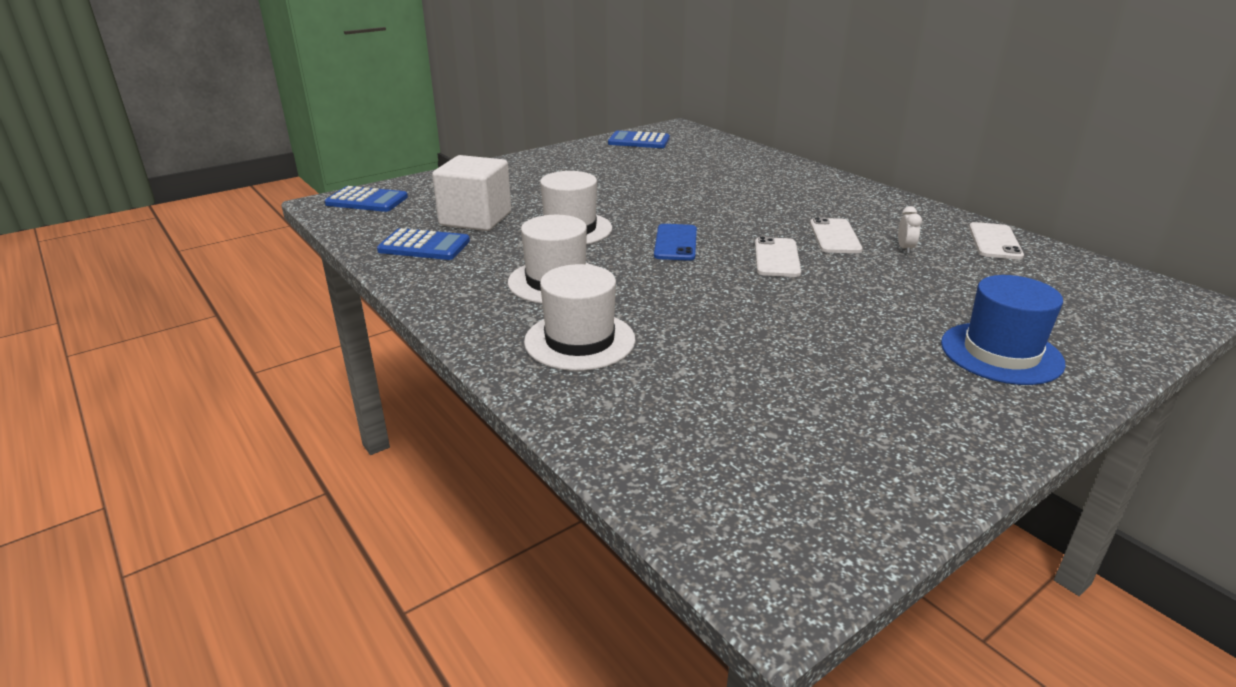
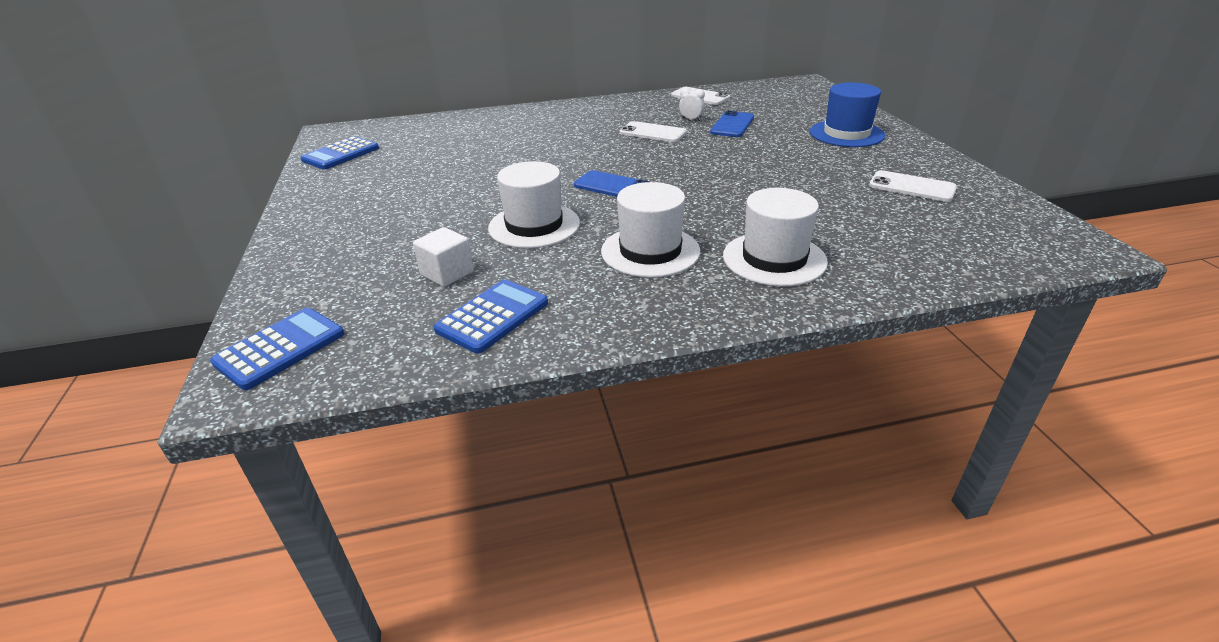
camera: 65 degrees left, 5 degrees up
(475, 219) = (447, 273): white cube -> white cube, size x0.56
(776, 258) = (673, 158): white phone -> white phone (912, 187)
(921, 274) = (732, 125): none -> blue phone

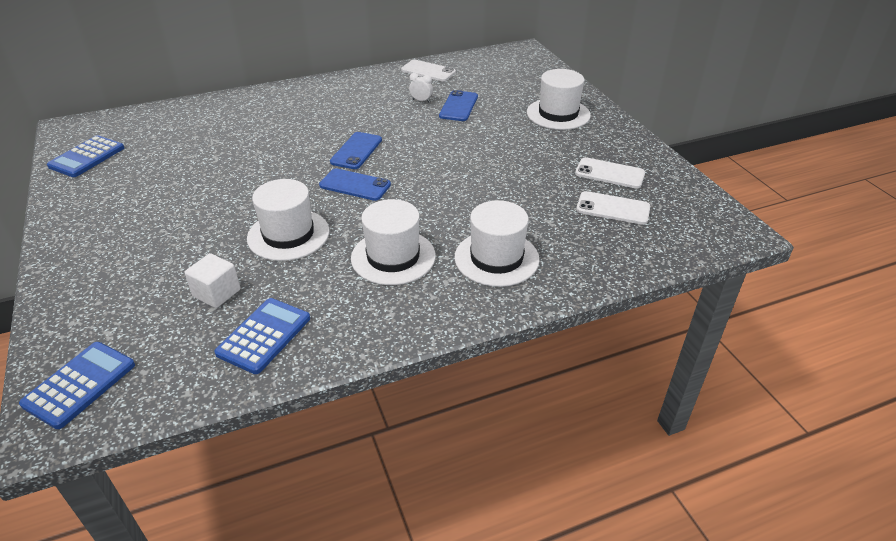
camera: 10 degrees left, 5 degrees up
(617, 158) = (356, 151): none -> blue phone
(653, 133) = (387, 118): white phone -> white phone (613, 208)
(846, 134) = (558, 114): blue hat -> white hat

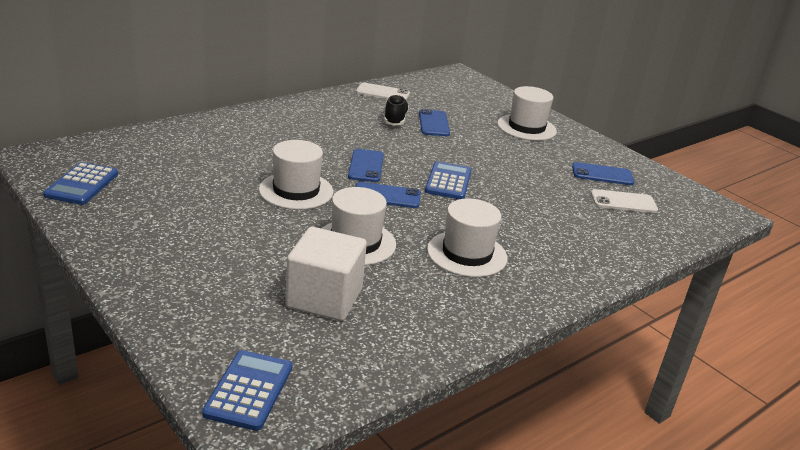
camera: 20 degrees left, 10 degrees down
(217, 293) = (324, 298): white cube -> white cube, size x1.78
(264, 336) = (398, 329): blue calculator -> blue calculator (448, 181)
(421, 101) = (395, 119): white clock -> black shoe
(496, 258) = (556, 248): white hat -> white hat (296, 191)
(609, 173) = (602, 174): white phone -> blue phone

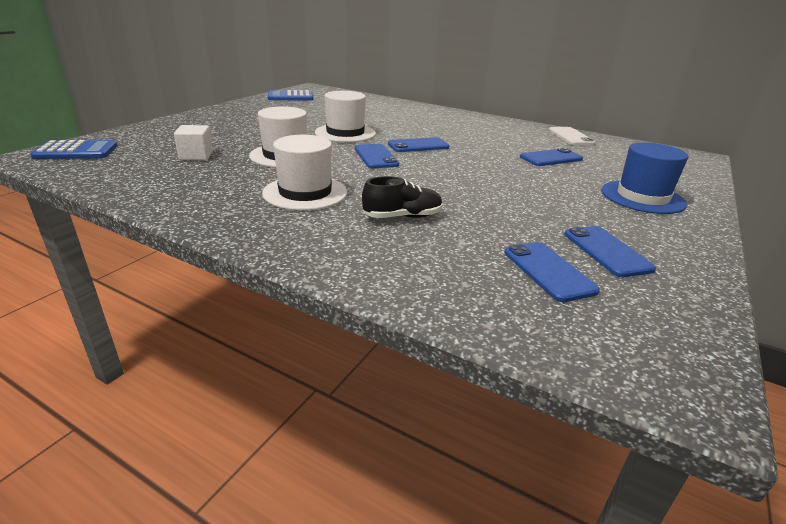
camera: 70 degrees right, 0 degrees up
(324, 298) = (196, 156): white cube -> white cube, size x0.56
(395, 119) = (526, 145): black shoe -> black shoe (402, 217)
(448, 181) = (438, 174): blue calculator -> none
(526, 127) = (642, 197): white hat -> blue hat
(623, 202) = (548, 271): white phone -> blue phone

